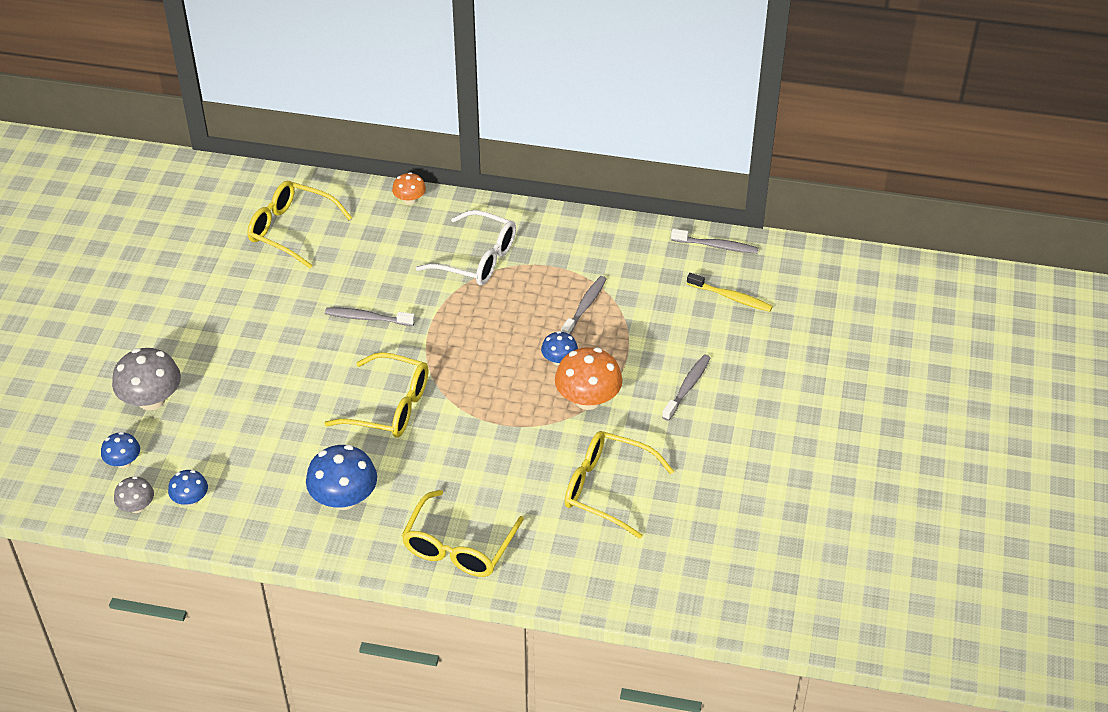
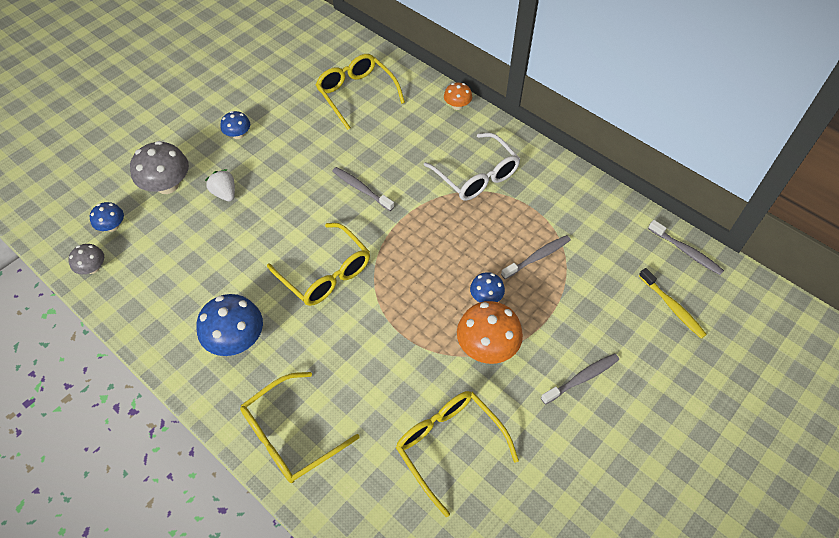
camera: 30 degrees right, 10 degrees up
(190, 499) = (131, 281): blue mushroom -> blue mushroom (238, 134)
(223, 381) = (225, 193): none -> white strawberry

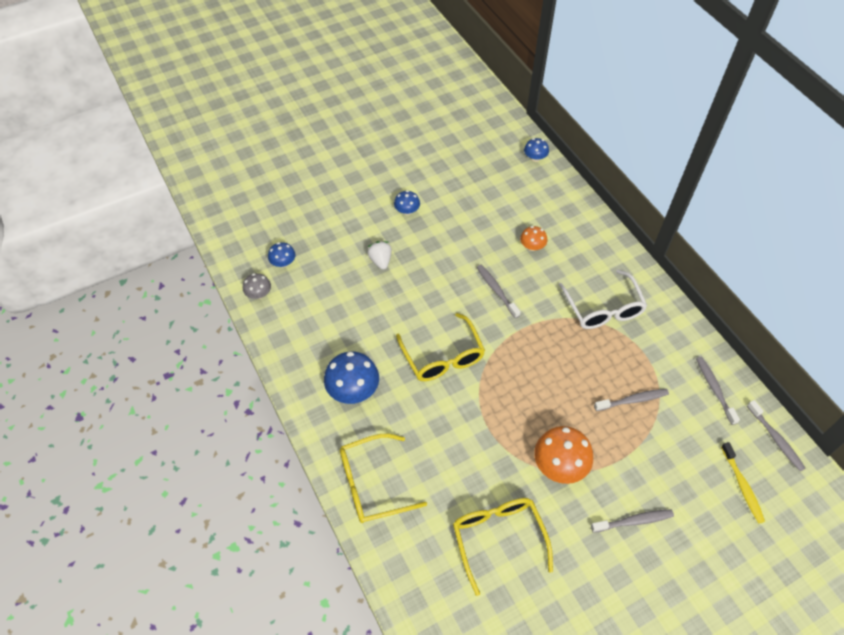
camera: 20 degrees right, 0 degrees up
(167, 185) = (336, 240): grey mushroom -> none
(356, 94) = (520, 201): yellow glasses -> none
(457, 105) = (608, 237): orange mushroom -> orange mushroom (532, 246)
(486, 297) = (573, 421): blue mushroom -> blue mushroom (535, 158)
(612, 222) = (714, 389): none -> grey toothbrush

